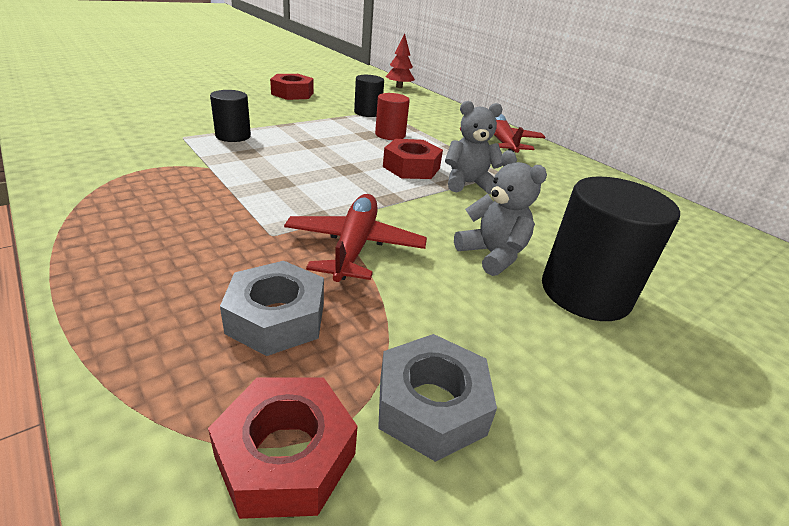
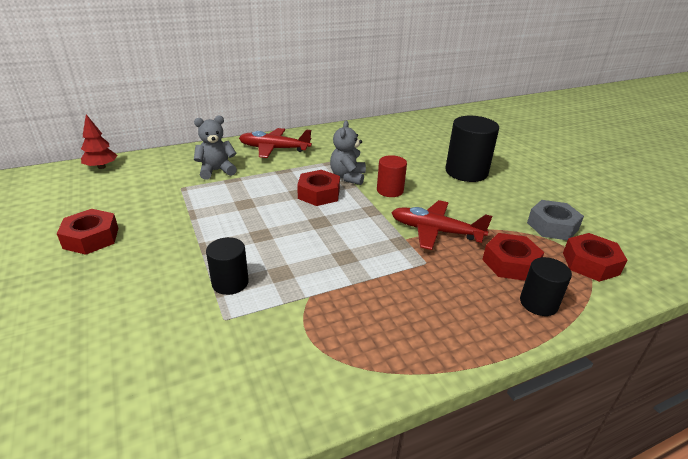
camera: 75 degrees left, 0 degrees up
(276, 318) = (510, 263): grey nut -> red nut
(367, 112) = (182, 196): black cylinder -> black cylinder (538, 303)
(390, 135) = (247, 193): red cylinder -> red cylinder (390, 190)
(492, 255) = (437, 188): grey teddy bear -> grey teddy bear (216, 171)

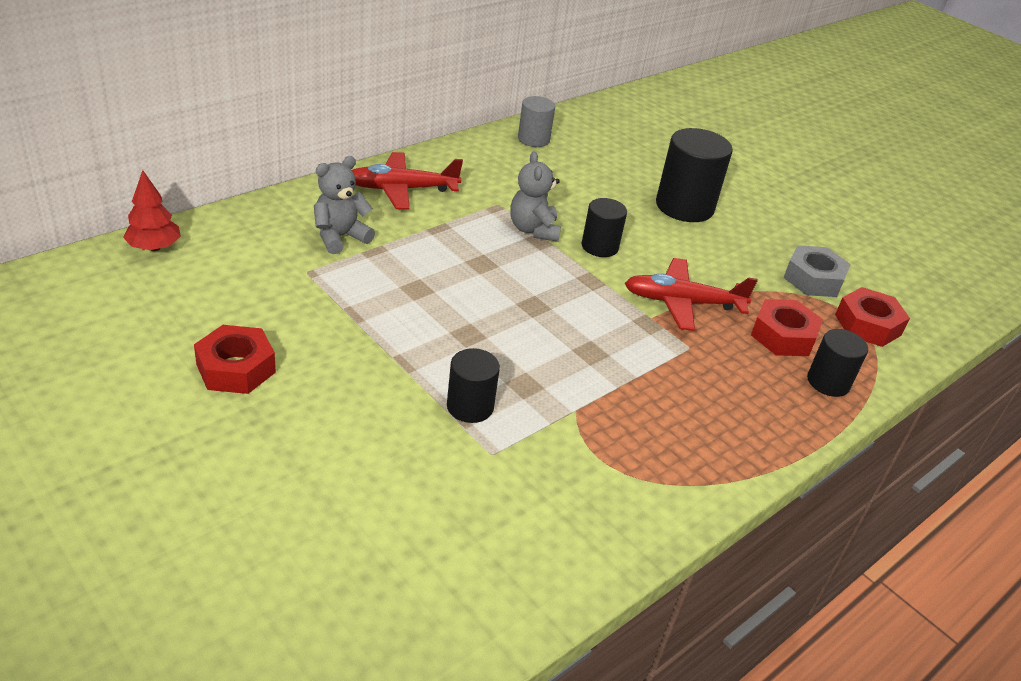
camera: 20 degrees left, 5 degrees up
(319, 194) = (509, 262): red nut -> none
(378, 129) = (533, 139): none -> grey cylinder
(390, 190) = (599, 246): red cylinder -> black cylinder

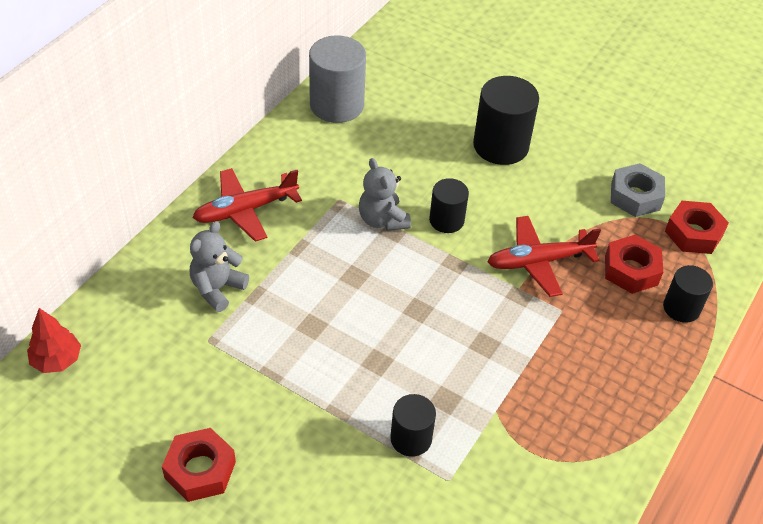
camera: 15 degrees left, 10 degrees up
(533, 139) = (337, 105): grey cylinder -> grey cylinder, size x1.70

